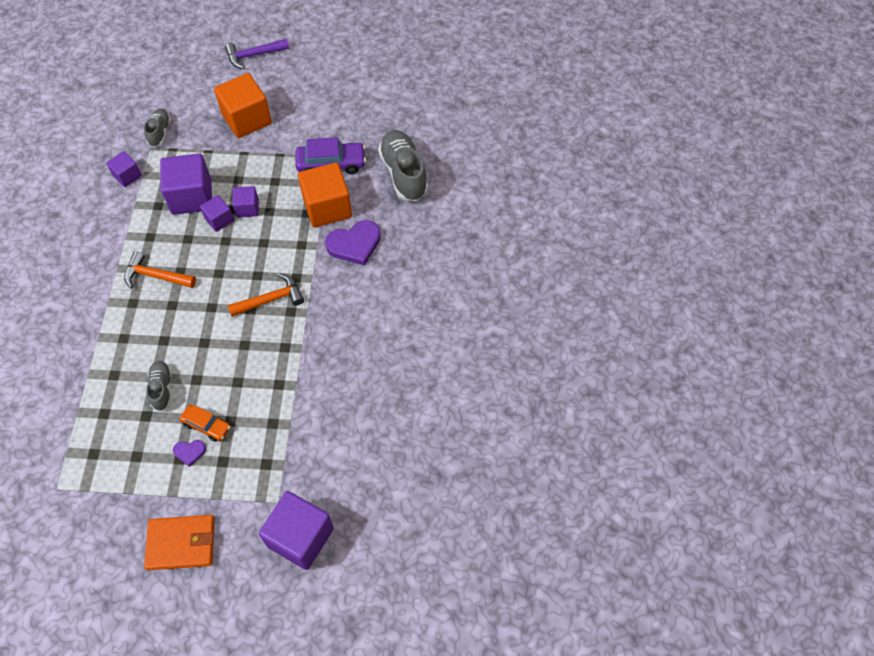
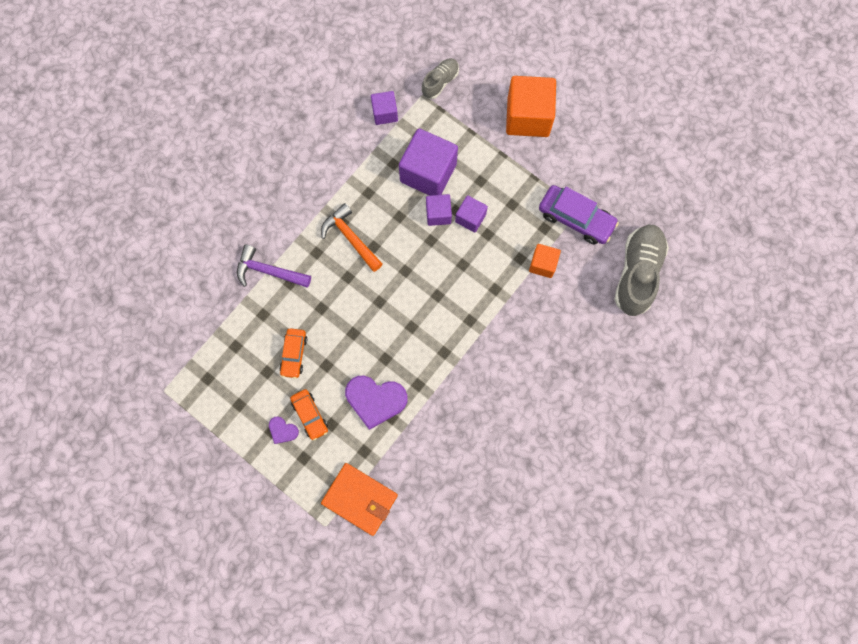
camera: 35 degrees right, 15 degrees up
(162, 388) = (294, 354): grey shoe -> orange car
(181, 543) = (230, 508): orange wallet -> orange wallet (360, 499)
(253, 55) = (578, 45): purple hammer -> purple hammer (268, 271)
(271, 299) = (435, 328): orange hammer -> none
(300, 537) = (325, 571): purple cube -> none
(327, 207) = (543, 264): orange cube -> orange cube, size x0.53
(354, 244) = (543, 320): purple heart -> purple heart (375, 400)

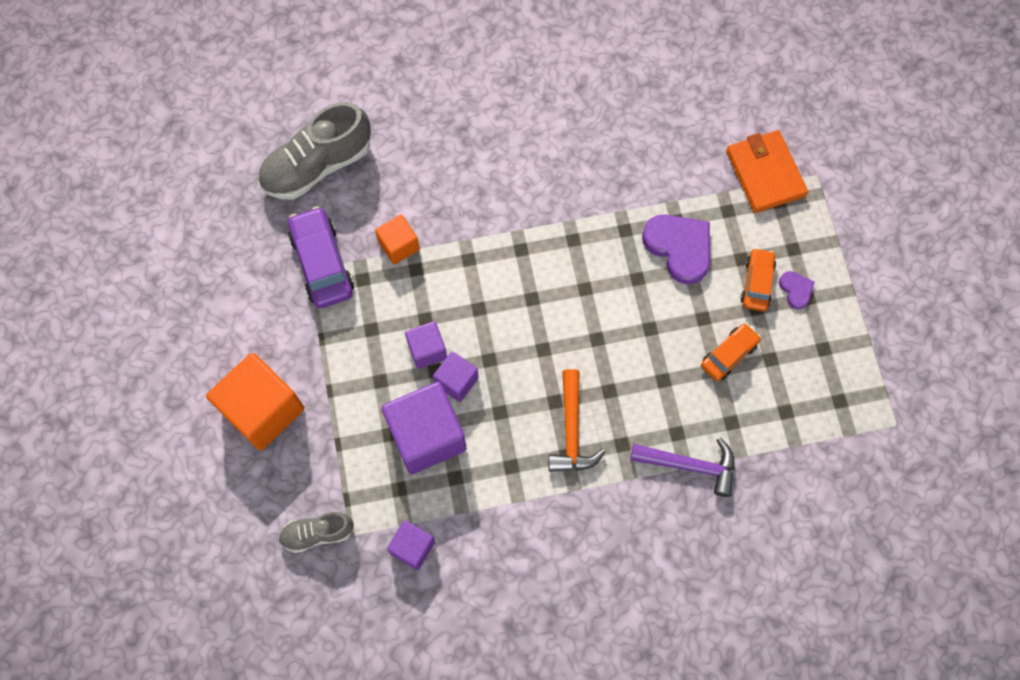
camera: 140 degrees left, 5 degrees down
(268, 271) = (690, 465): purple hammer -> purple hammer turned 45 degrees counterclockwise

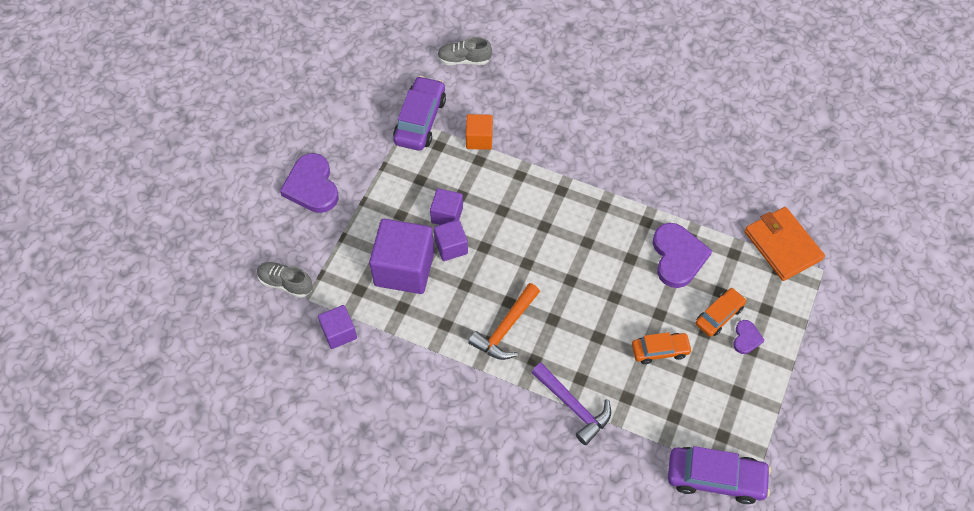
camera: 35 degrees right, 10 degrees down
(263, 410) = (312, 186): orange cube -> purple heart
(317, 166) = (464, 60): grey shoe -> grey shoe, size x0.55
(765, 173) = (782, 245): orange wallet -> orange wallet turned 45 degrees counterclockwise
(860, 446) = (715, 478): none -> purple car

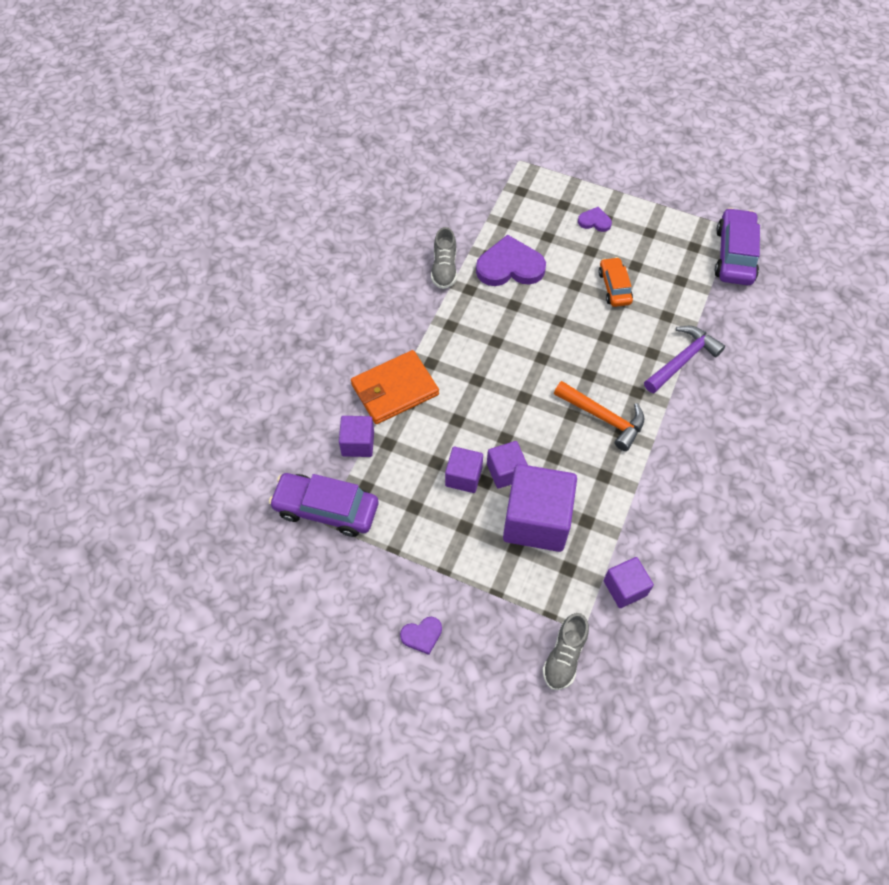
camera: 90 degrees left, 0 degrees up
(312, 186) = (422, 635): purple heart -> purple heart, size x0.50
(464, 60) = (236, 461): grey shoe -> grey shoe (444, 269)
(479, 139) = (358, 443): orange cube -> purple cube
(719, 315) = (572, 239): orange car -> none
(782, 245) = (494, 186): orange wallet -> orange wallet (394, 389)

